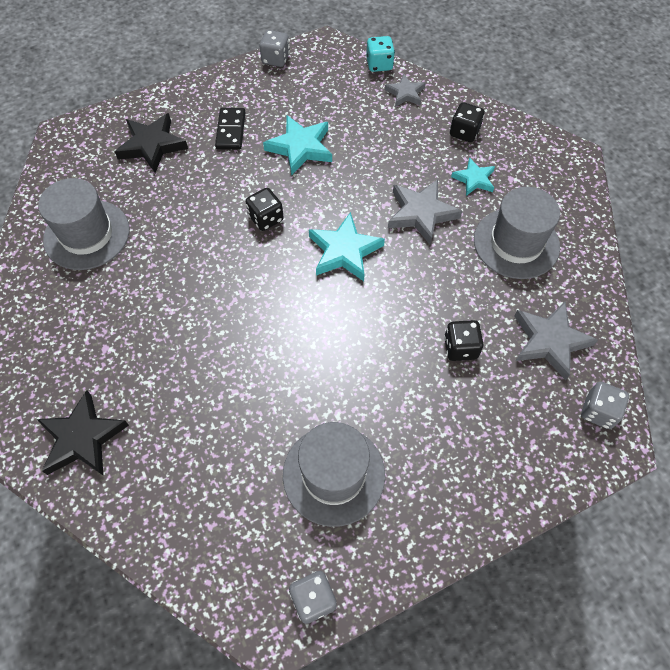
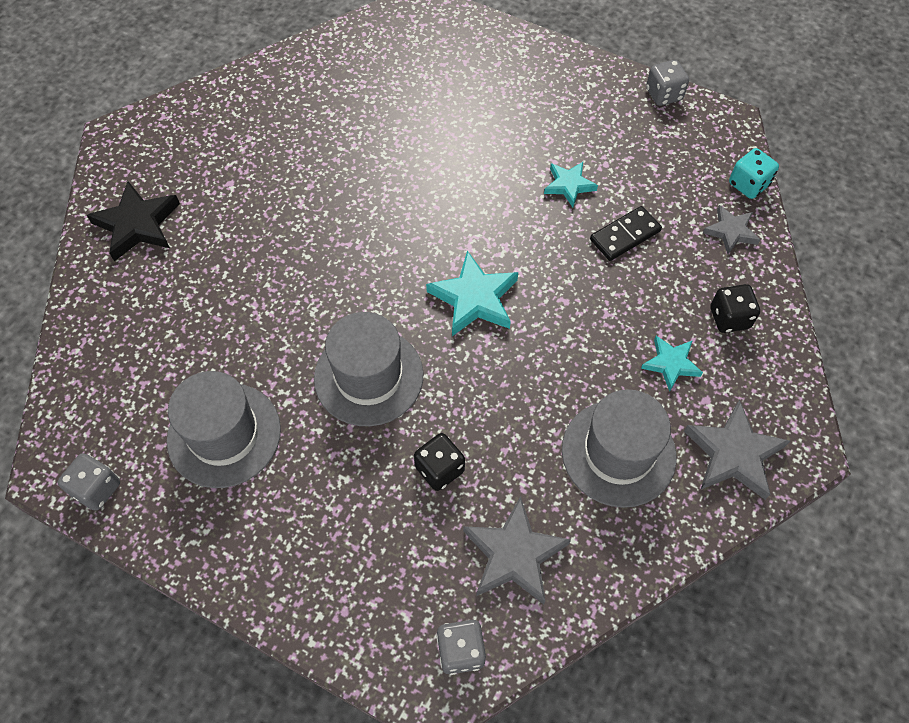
camera: 55 degrees right, 0 degrees up
(87, 234) = (330, 94): grey hat -> grey hat (368, 376)
(152, 145) = (465, 72): black star -> none
(230, 130) = (537, 118): black domino -> black domino (625, 235)
(266, 218) = (458, 211): black dice -> none
(300, 148) = (569, 185): turquoise star -> turquoise star, size x0.62
(421, 213) = (579, 339): grey star -> grey star (734, 454)

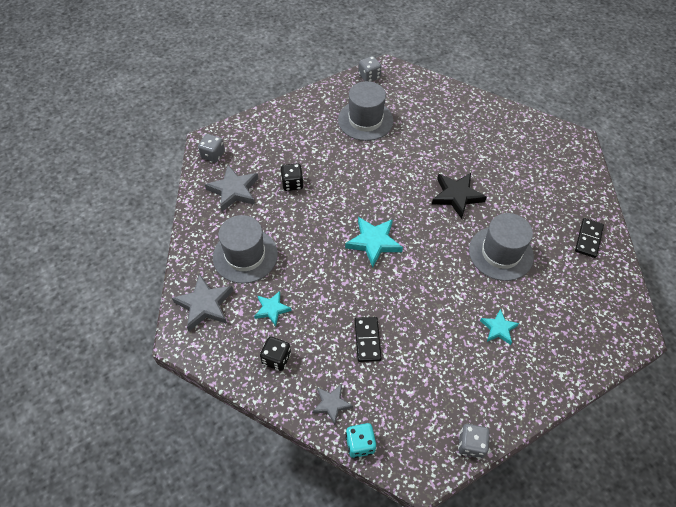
camera: 120 degrees right, 5 degrees down
(137, 224) = (507, 129): black star -> black star (456, 196)
(307, 76) = (588, 239): none -> black domino
(368, 376) = (358, 179): grey hat -> grey hat (501, 253)
(569, 185) = (423, 332): turquoise star -> turquoise star (498, 328)

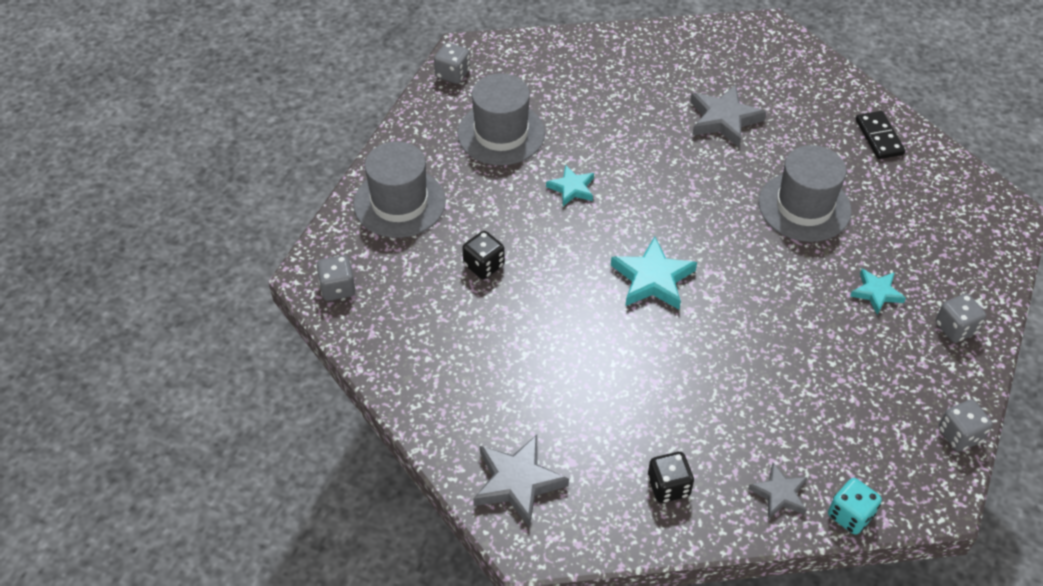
camera: 35 degrees left, 5 degrees down
(234, 190) = (414, 318): grey star -> grey star (723, 119)
(245, 255) = (510, 390): grey hat -> grey hat (399, 203)
(272, 309) = (607, 433): turquoise star -> turquoise star (572, 188)
(367, 340) = (751, 396): black domino -> none
(456, 196) = (697, 168): black star -> none
(529, 380) = (955, 328): none -> grey dice

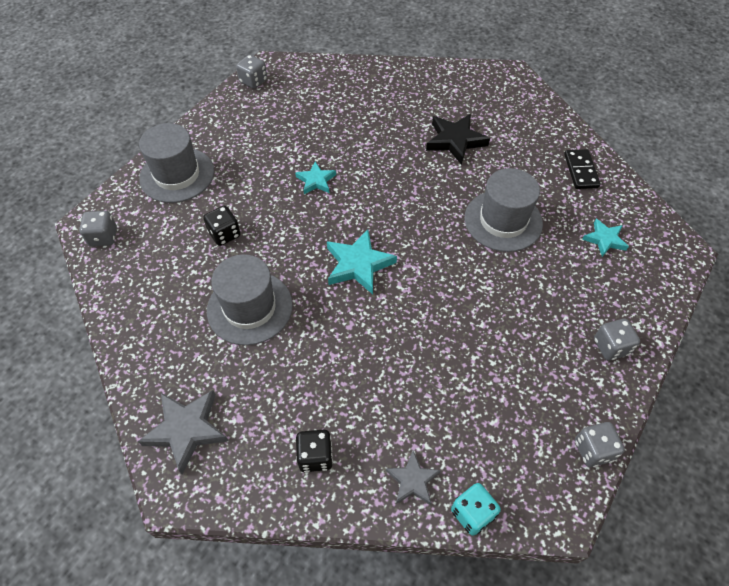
camera: 10 degrees right, 5 degrees up
(501, 133) = (274, 130): grey hat -> grey hat (250, 307)
(723, 119) = (455, 141): grey star -> black star
(876, 292) = (547, 304): turquoise star -> turquoise star (604, 239)

